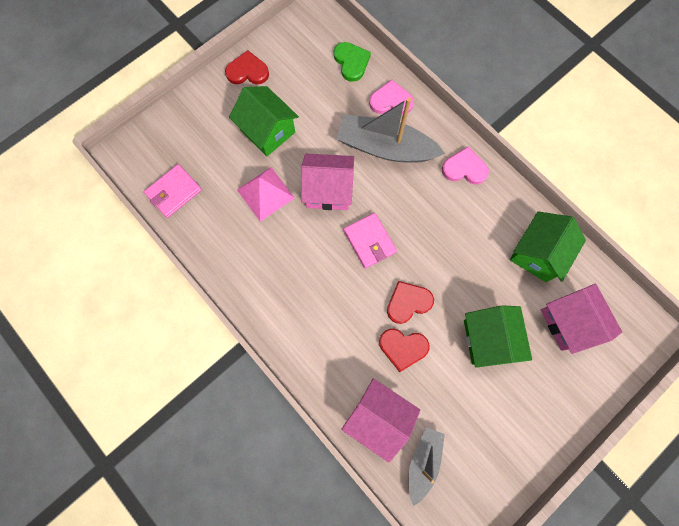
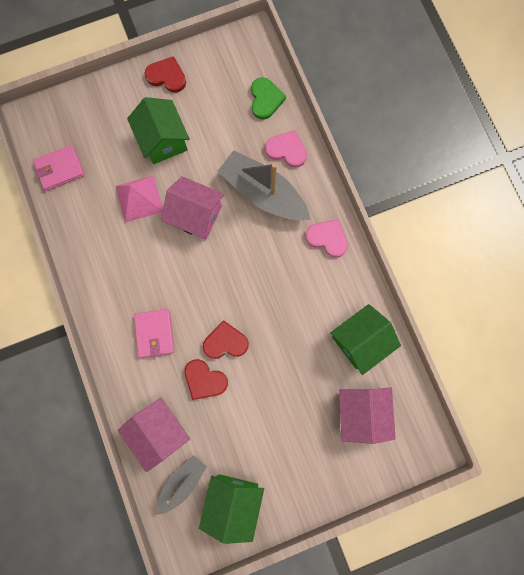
camera: 20 degrees right, 5 degrees up
(369, 241) = (214, 275): pink wallet -> pink wallet (155, 333)
(488, 339) = (282, 400): green house -> green house (233, 500)

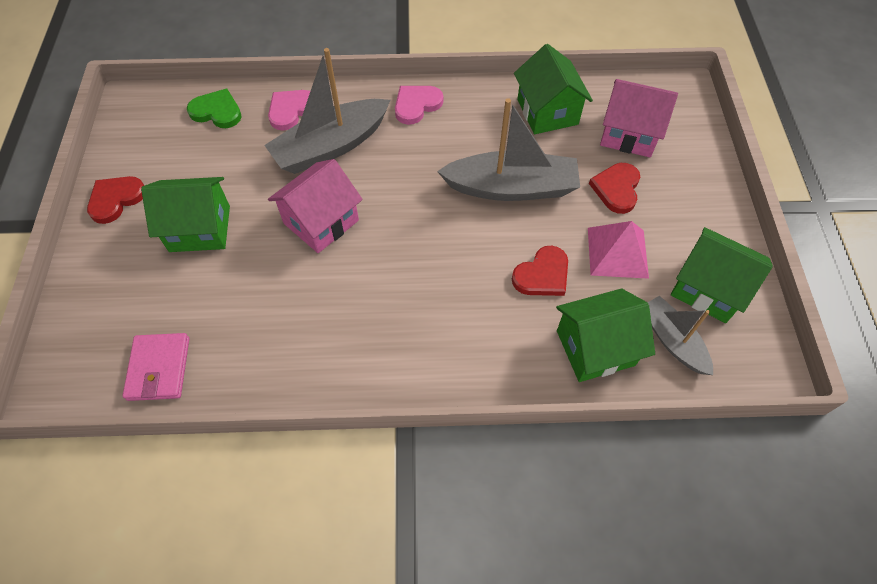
camera: 70 degrees left, 20 degrees down
(139, 198) = (262, 279): pink pyramid -> pink pyramid (617, 252)
(155, 333) = (458, 314): pink wallet -> none
(159, 431) = (595, 348): pink house -> green house
(225, 342) = (501, 238): red heart -> red heart (616, 189)
(273, 336) = (511, 187): none -> grey boat

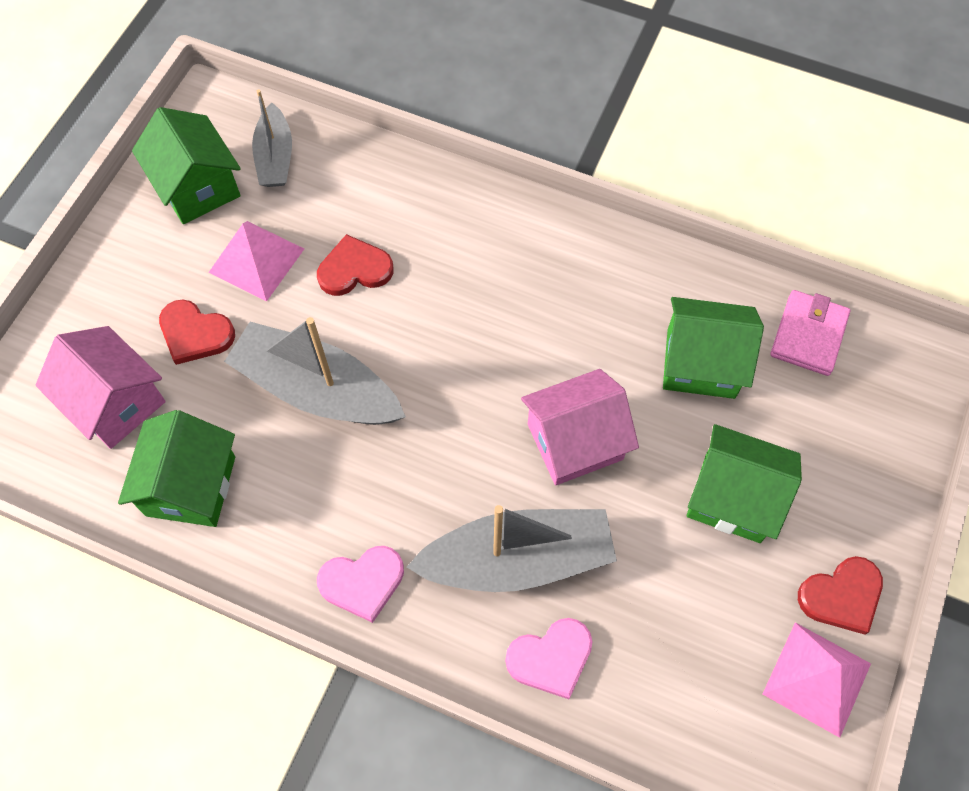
camera: 155 degrees left, 5 degrees up
(128, 154) = (817, 678): none -> pink pyramid
(217, 111) = (666, 709): green heart -> none
(595, 348) = (353, 179): green house -> green house (700, 363)
(616, 189) = (195, 334): red heart -> red heart turned 75 degrees clockwise

